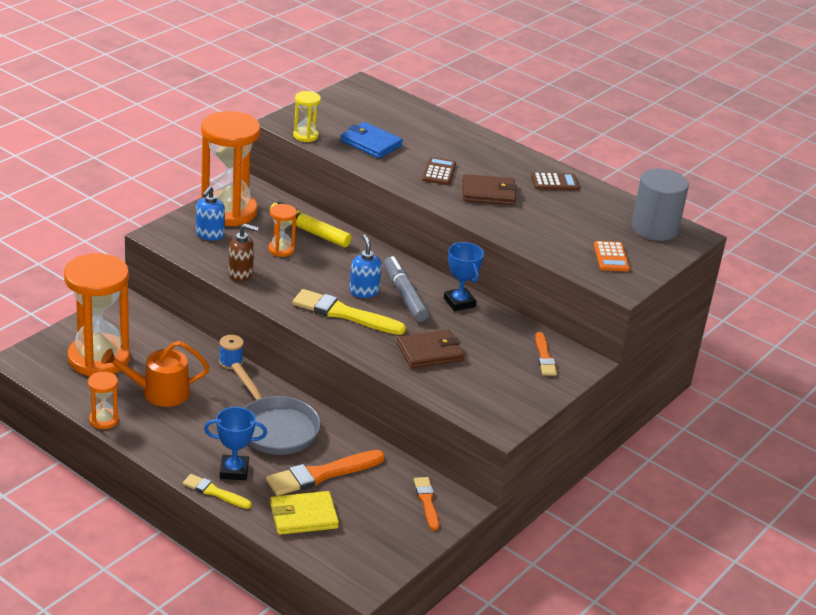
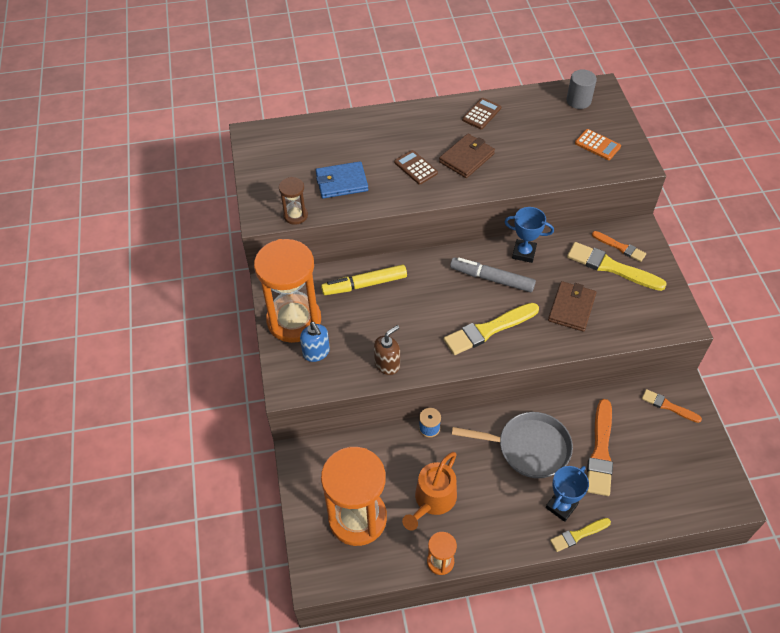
camera: 45 degrees left, 20 degrees up
(281, 249) = (374, 318): orange hourglass -> none
(303, 516) = (640, 492): yellow wallet -> none
(305, 136) = (295, 215): yellow hourglass -> brown hourglass
(364, 291) = (469, 300): blue soap dispenser -> none
(511, 359) = (611, 267): none -> yellow brush
(654, 228) = (578, 101): grey cylinder -> grey cylinder, size x0.64

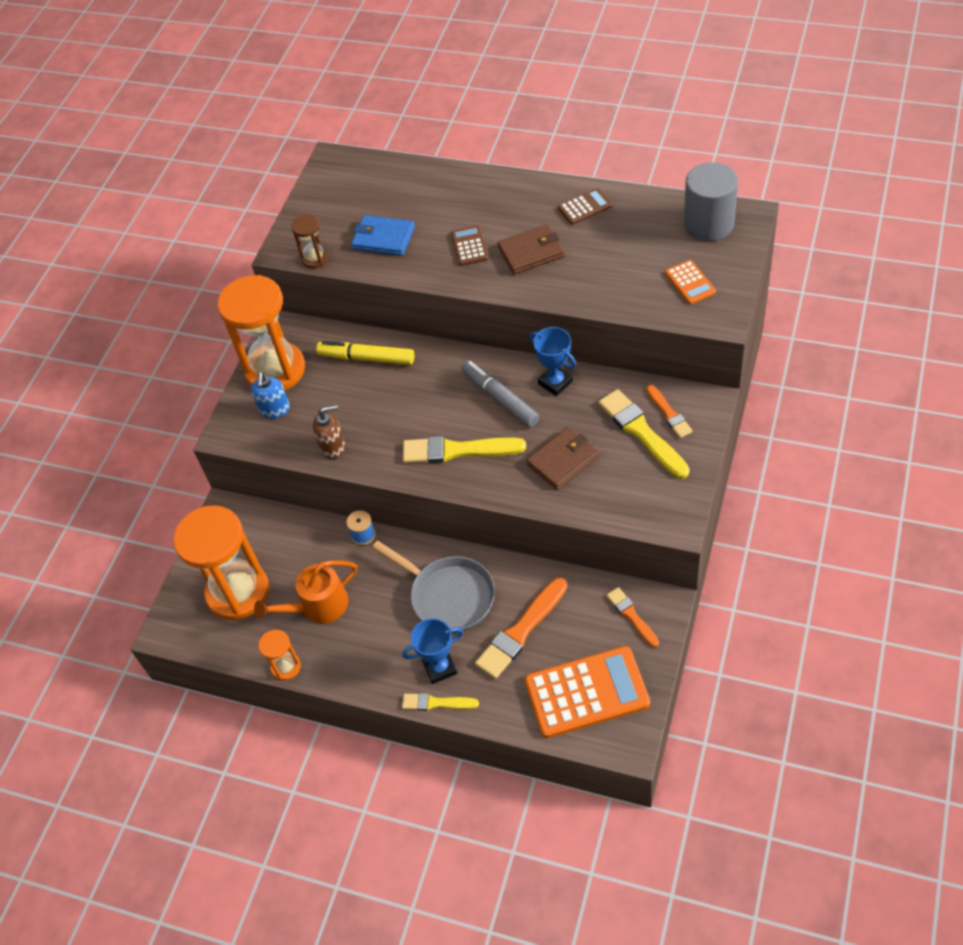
camera: 35 degrees right, 0 degrees up
(578, 101) = (708, 224): grey cylinder -> grey cylinder, size x1.57
(678, 476) = (586, 692): none -> orange calculator

